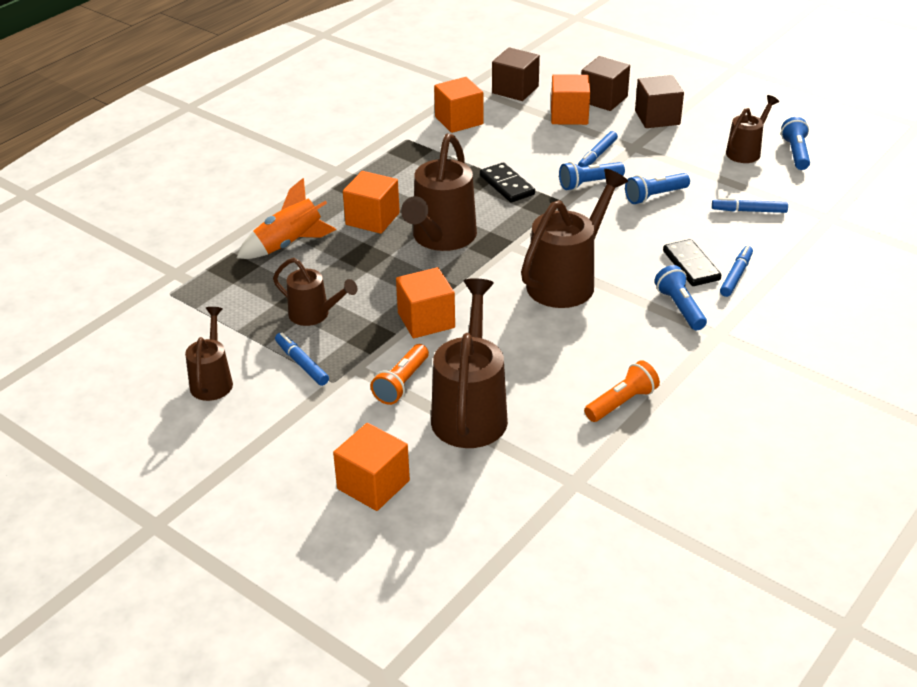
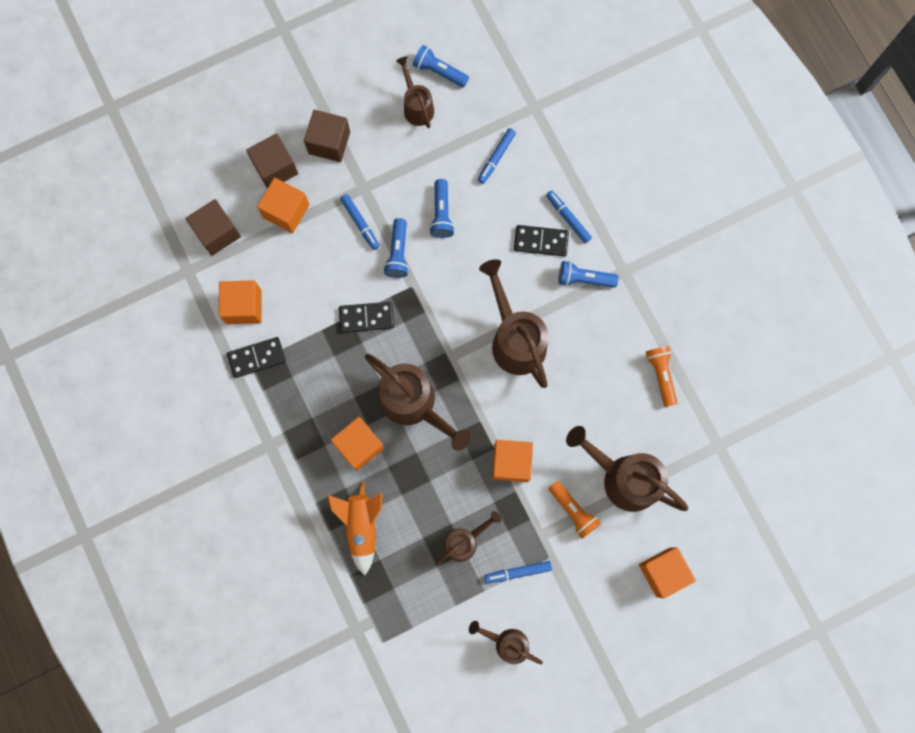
camera: 65 degrees left, 40 degrees up
(415, 140) = (256, 358): none -> black domino

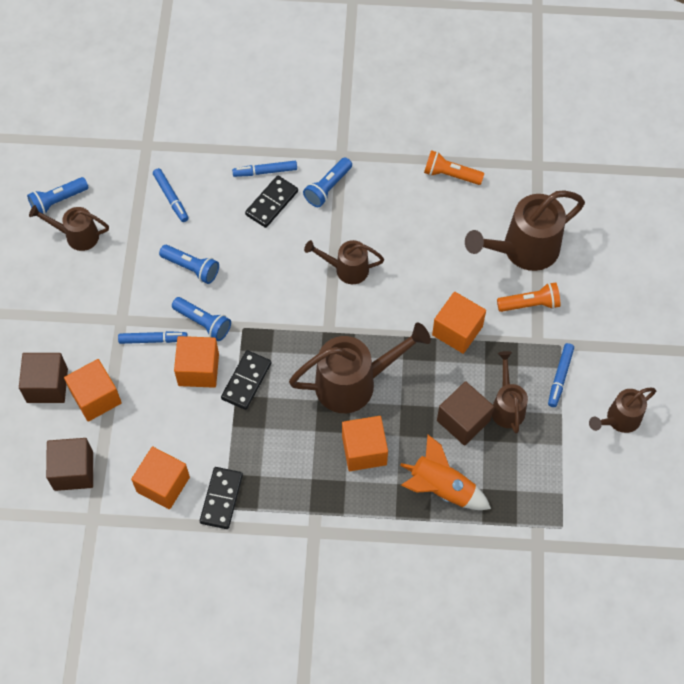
camera: 60 degrees left, 15 degrees down
(329, 142) = (57, 326): brown cube -> brown cube (463, 420)
(515, 339) = (346, 269): brown watering can -> brown watering can, size x0.58
(663, 572) = (623, 263): orange cube -> orange cube (198, 369)

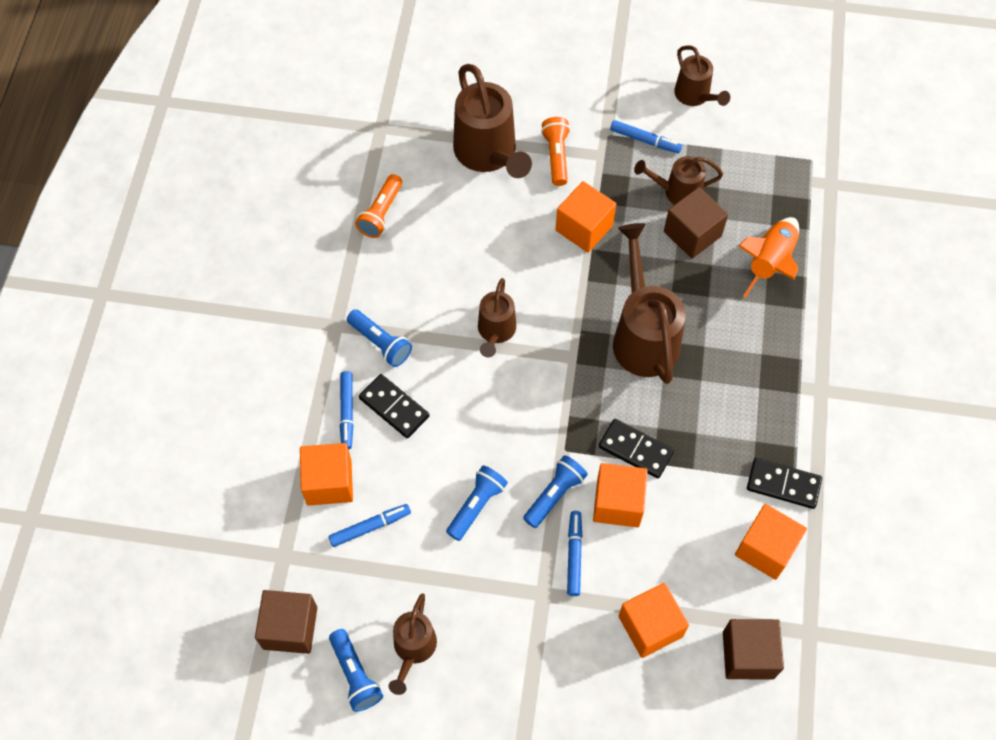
camera: 85 degrees left, 0 degrees up
(47, 385) = (631, 688): brown cube -> brown cube (290, 628)
(364, 450) = (725, 332): orange cube -> orange cube (329, 482)

